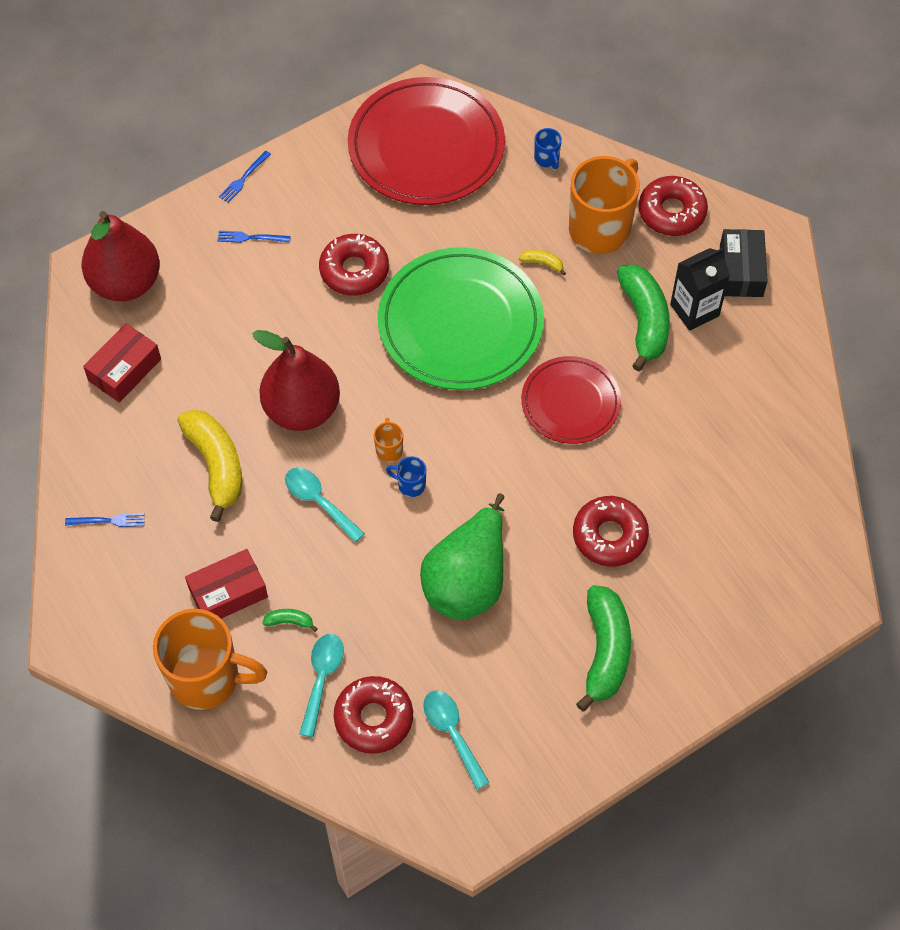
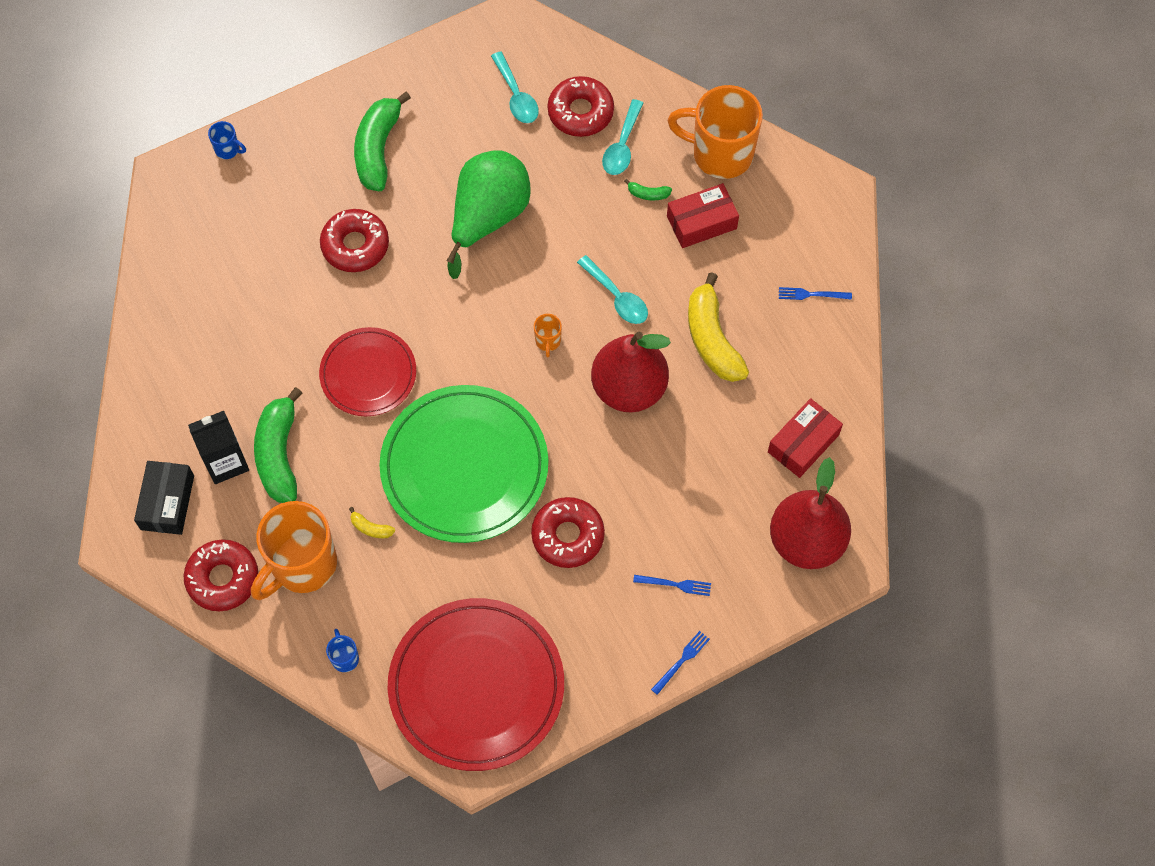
camera: 175 degrees left, 5 degrees up
(410, 485) = (531, 306): blue mug -> blue mug (228, 149)

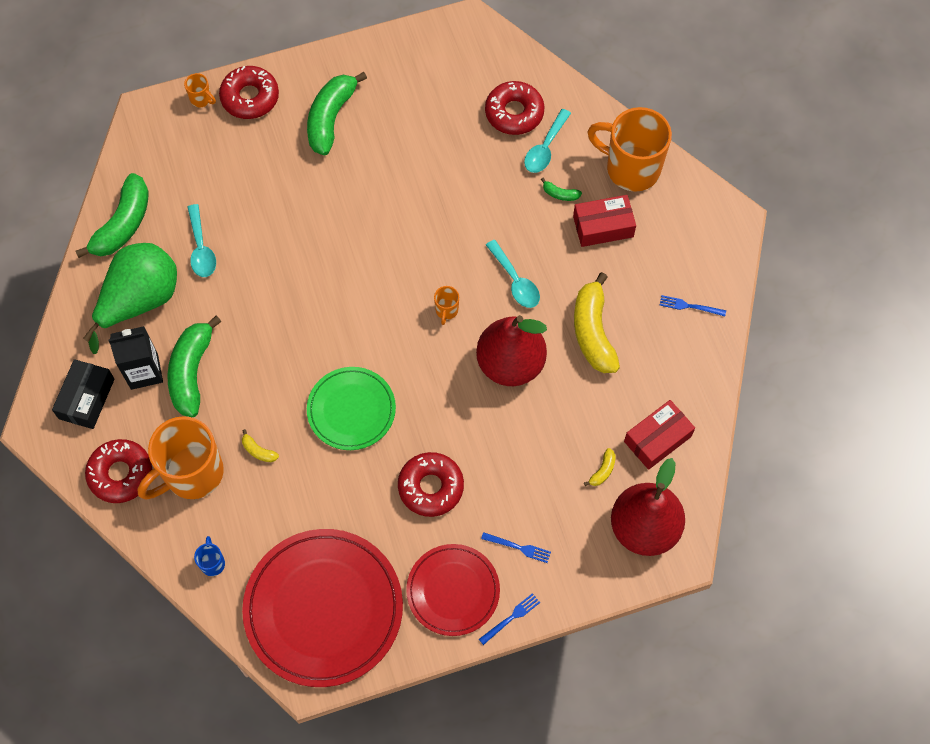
camera: 10 degrees right, 0 degrees up
(168, 303) = (123, 224): none -> green banana
(228, 149) = (201, 99): blue mug -> orange mug
(355, 245) = (294, 199): red donut -> red donut (250, 97)
(368, 374) = (283, 314): red plate -> red plate (453, 591)
(464, 467) = (351, 410): green plate -> green plate, size x0.59
(488, 217) = (415, 192): green pear -> green pear (140, 301)
(516, 96) = (460, 90): turquoise spoon -> turquoise spoon (201, 248)
(750, 487) = (603, 470): none -> yellow banana

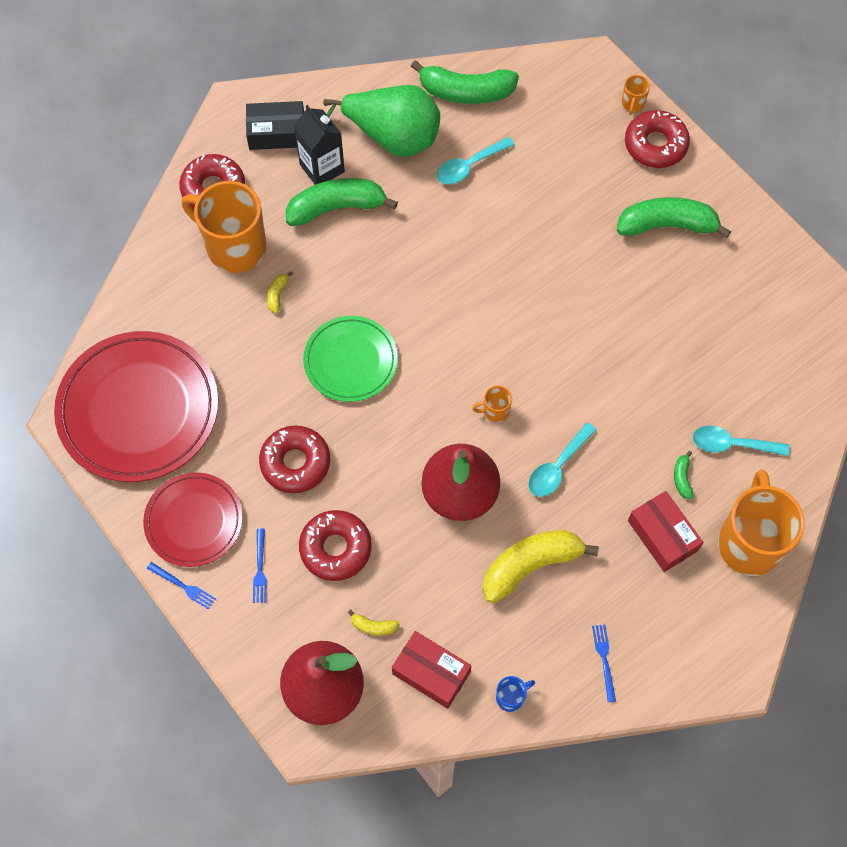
camera: 70 degrees right, 0 degrees up
(212, 563) = (153, 297): blue mug -> blue mug (511, 697)
(514, 113) = (760, 398): red donut -> red donut (335, 548)

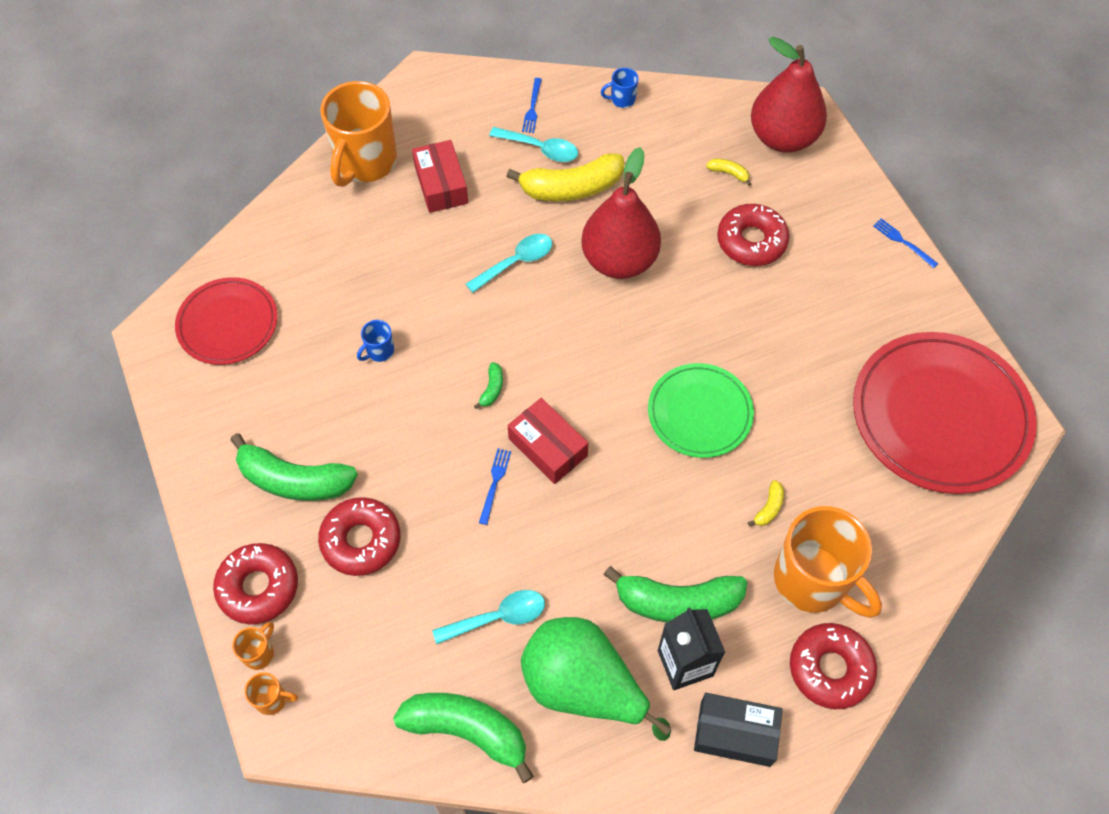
camera: 165 degrees left, 5 degrees down
(194, 521) = (888, 295): red plate -> red plate (228, 324)
(260, 569) = (827, 240): blue fork -> blue fork (495, 483)
(295, 463) = (778, 324): red donut -> red donut (361, 540)
(431, 673) = (685, 130): red box -> red box (547, 447)
(495, 411) = (560, 327): orange mug -> orange mug (272, 699)
(647, 348) = (379, 351): none -> blue mug
(682, 478) = (401, 226): green banana -> green banana (492, 389)
(732, 444) = (339, 243): turquoise spoon -> turquoise spoon (540, 149)

